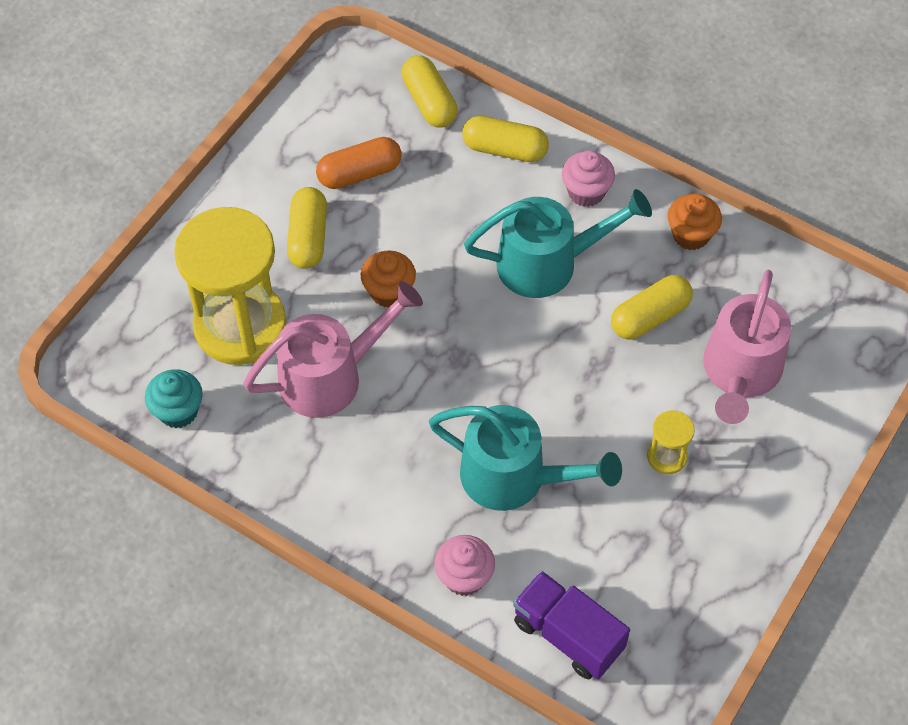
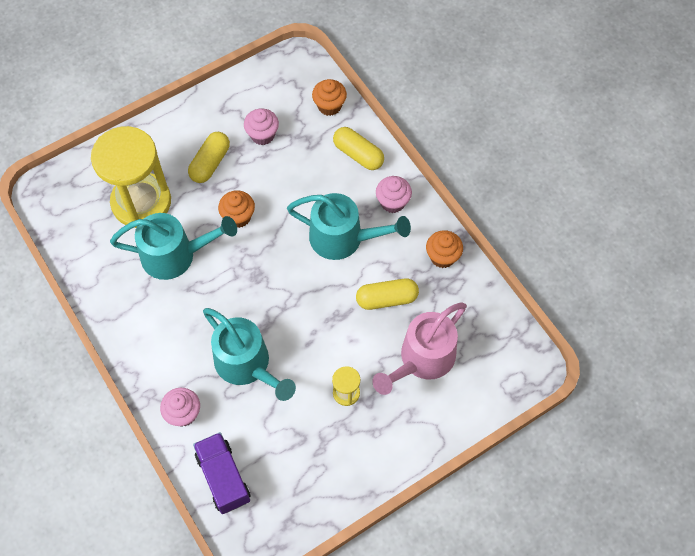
camera: 25 degrees right, 5 degrees up
(178, 411) = (78, 239): turquoise cupcake -> none
(331, 376) = (176, 255): pink watering can -> turquoise watering can
(359, 173) = (262, 135): orange capsule -> pink cupcake
(429, 102) = (329, 106): yellow capsule -> orange cupcake

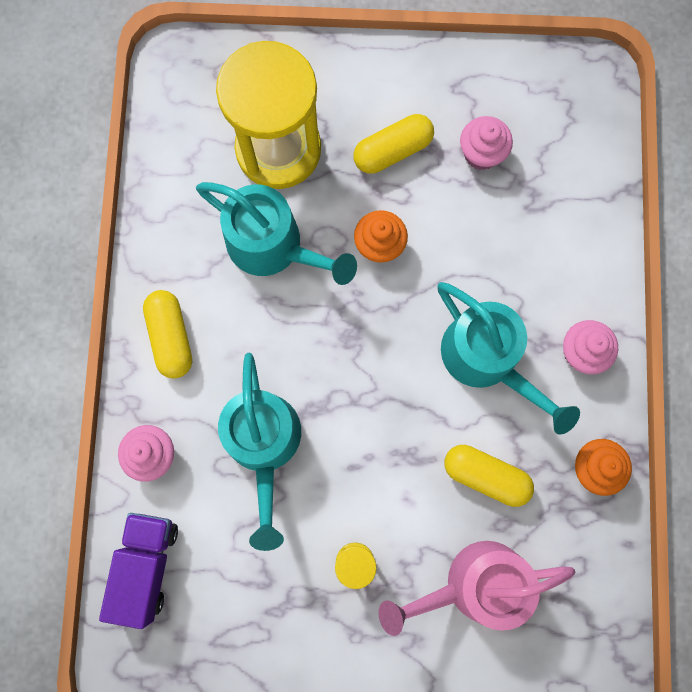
camera: 35 degrees right, 15 degrees up
(329, 106) = (591, 167): orange cupcake -> none
(358, 154) = (582, 258): yellow capsule -> yellow capsule (171, 337)

